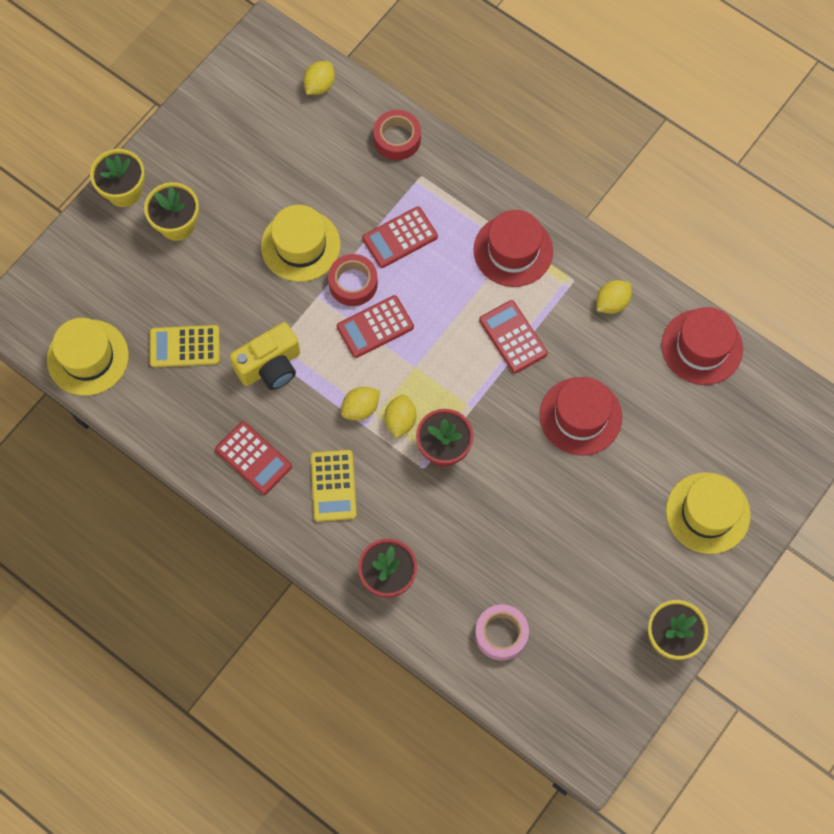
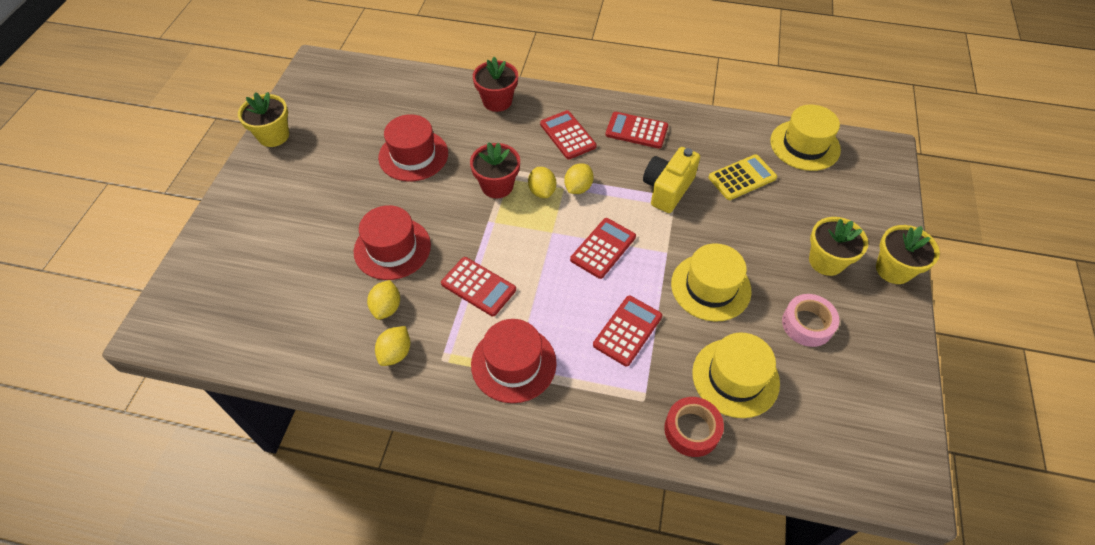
camera: 155 degrees right, 15 degrees down
(319, 85) = (810, 455): yellow lemon -> yellow lemon (387, 307)
(333, 486) = (567, 135): yellow calculator -> red calculator
(353, 283) = (644, 274): red tape -> none
(501, 634) = (401, 98): pink tape -> pink tape (807, 324)
(702, 347) = (293, 347): red hat -> red hat (413, 155)
(707, 513) = (260, 219): yellow hat -> yellow hat (735, 377)

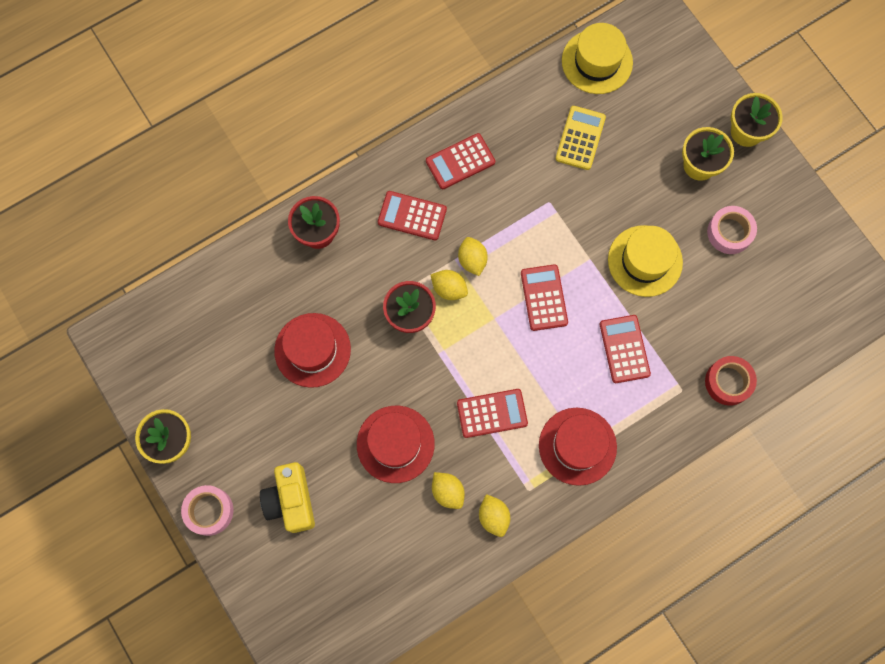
camera: 45 degrees left, 20 degrees up
(239, 187) = (209, 511): none -> pink tape
(667, 189) = (538, 200): yellow camera -> yellow camera (291, 500)
(735, 377) = (721, 318): yellow hat -> none

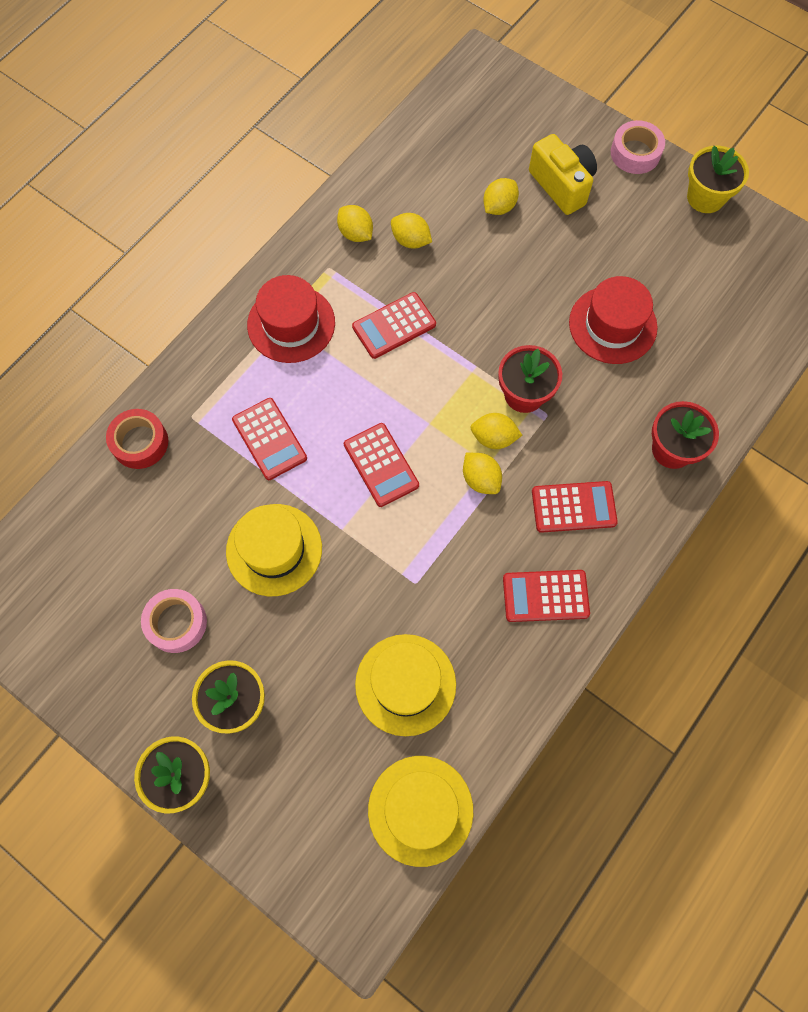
camera: 160 degrees right, 5 degrees down
(356, 498) = (499, 207): none -> yellow lemon
(395, 444) = (482, 265): red hat -> none
(460, 162) = (545, 596): red calculator -> red calculator turned 135 degrees counterclockwise
(580, 138) = (405, 684): yellow calculator -> yellow hat

